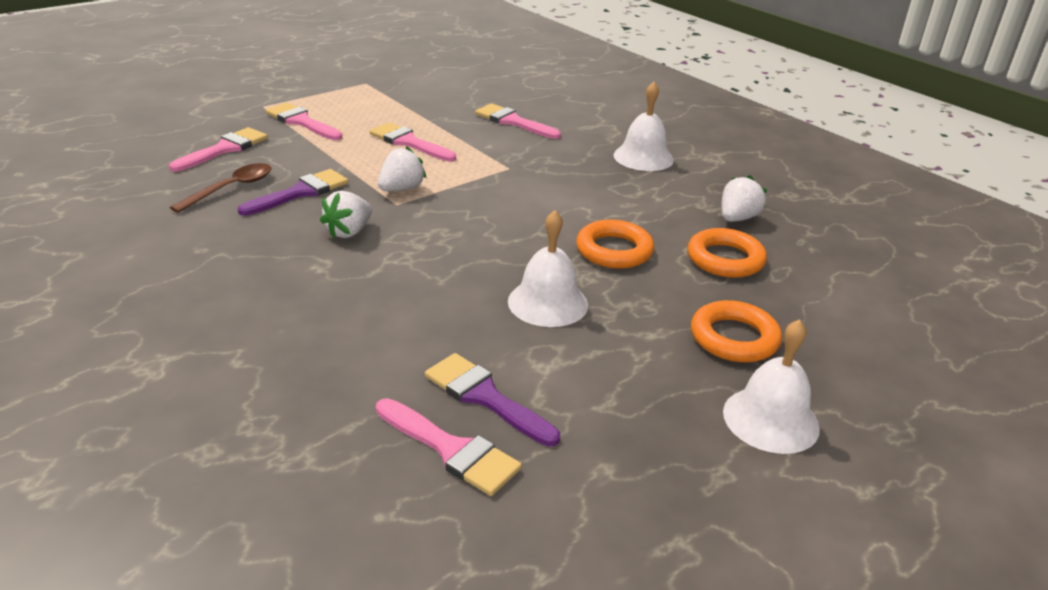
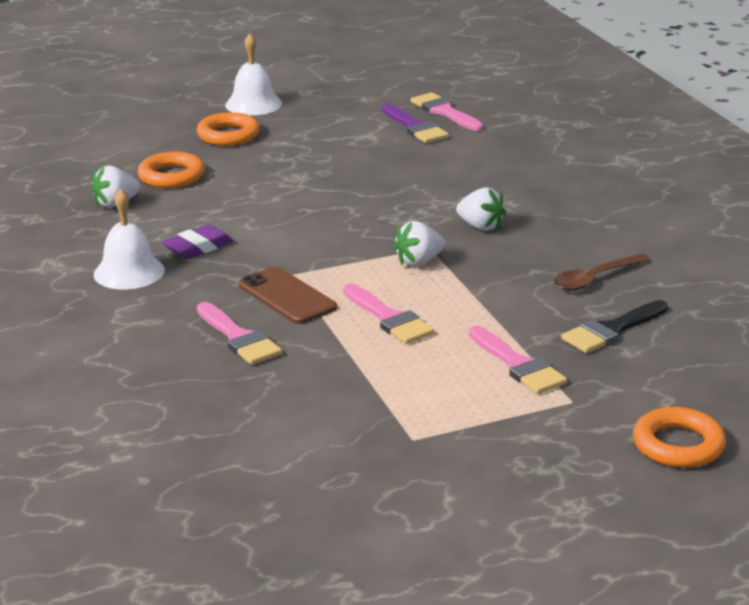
camera: 160 degrees left, 5 degrees down
(224, 149) = (611, 330): pink brush -> black brush
(300, 192) = (523, 268): purple brush -> none
(349, 232) = (480, 226): white strawberry -> white strawberry turned 75 degrees clockwise
(499, 150) = (287, 296): none -> brown phone
(548, 302) = (341, 164): white bell -> none
(610, 183) = (198, 247): none -> purple eraser
(614, 250) = (257, 191): orange ring -> orange ring (678, 445)

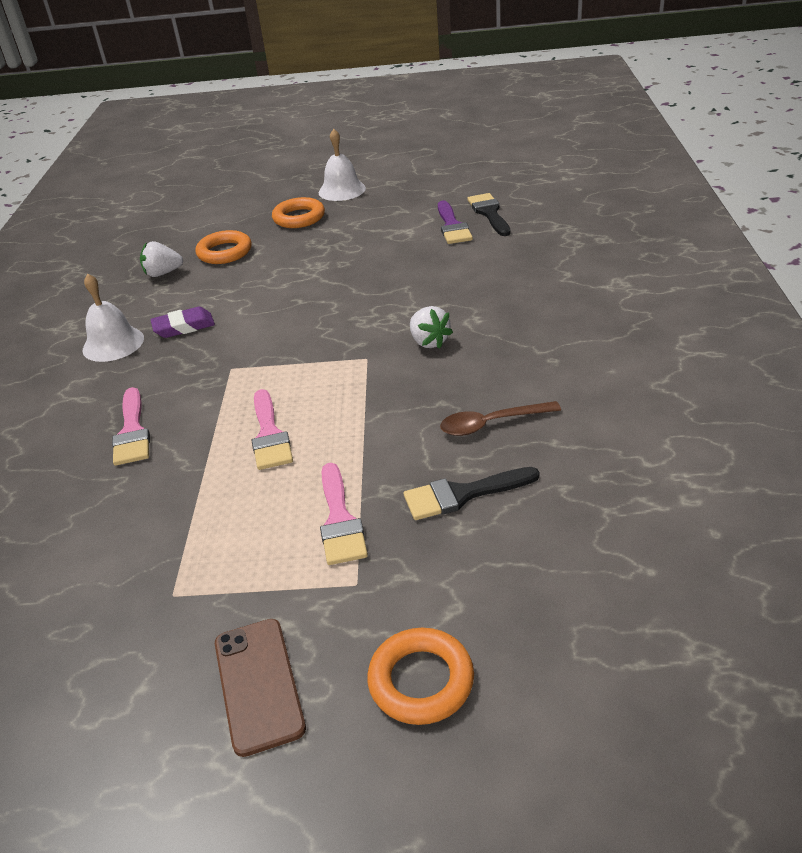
camera: 25 degrees right, 10 degrees up
(287, 296) = (207, 392): brown phone -> brown phone (258, 684)
(419, 261) = (345, 373): white strawberry -> none
(444, 112) = (489, 213): pink brush -> black brush

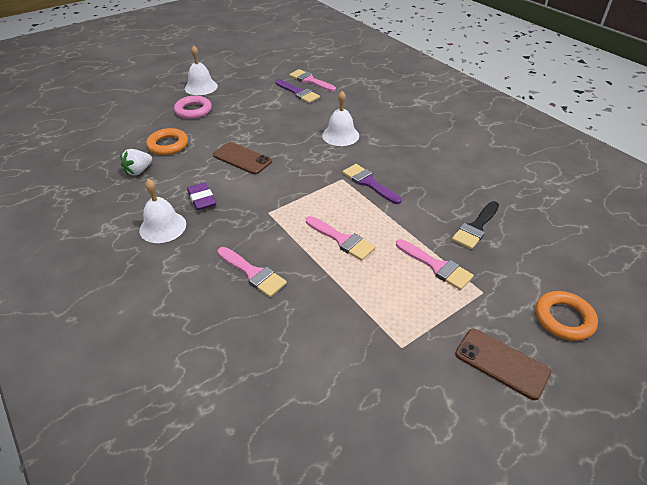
camera: 40 degrees left, 5 degrees up
(184, 327) = (202, 199): purple eraser -> purple eraser turned 60 degrees counterclockwise
(281, 293) = (242, 158): none -> brown phone
(299, 218) = (193, 110): orange ring -> pink ring
(393, 376) = (369, 183): none -> purple brush
(429, 342) = (365, 159): white strawberry -> none
(436, 300) = (340, 135): none -> white bell
(489, 213) = (310, 80): black brush -> pink brush
(491, 424) = (446, 189): brown spoon -> none

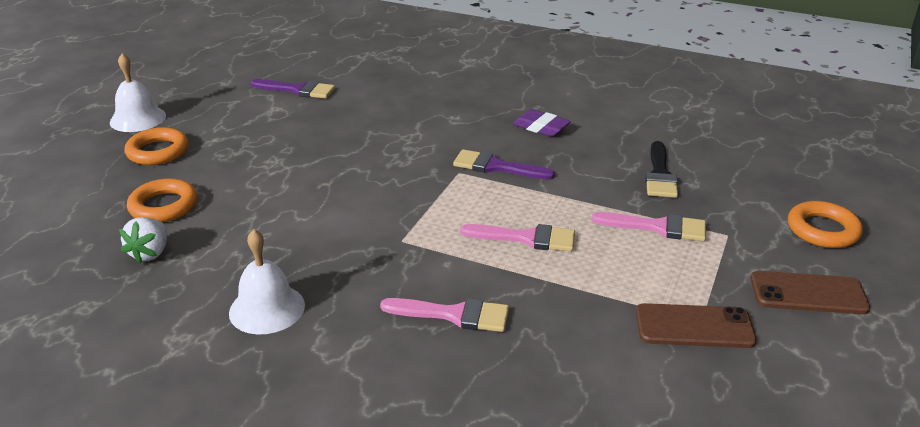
camera: 30 degrees left, 10 degrees down
(193, 110) = (158, 151): pink ring -> orange ring
(202, 199) = (290, 256): purple eraser -> purple eraser (541, 127)
(242, 158) = (298, 189): brown phone -> brown phone (694, 326)
(310, 80) = (300, 71): pink brush -> none
(340, 135) = (407, 124): white bell -> none

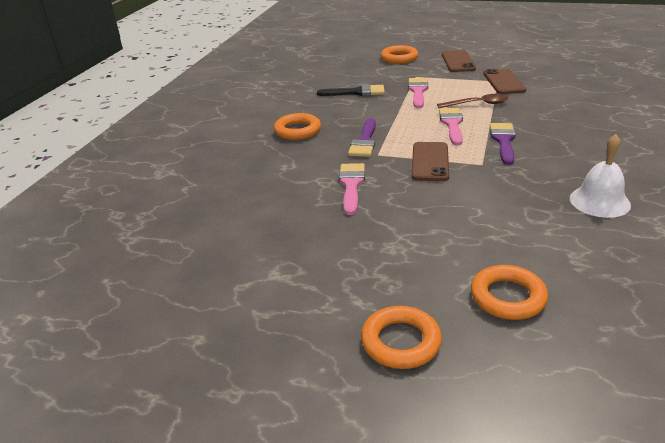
camera: 95 degrees left, 0 degrees up
(138, 118) = (317, 397): white bell -> none
(150, 253) = (584, 280): white strawberry -> none
(298, 90) = (225, 267): purple brush -> purple brush (503, 141)
(424, 204) = (430, 162): none -> brown phone
(454, 315) = (546, 137): pink brush -> pink brush (351, 185)
(541, 127) = (297, 131): purple eraser -> orange ring
(595, 276) = (478, 104): none -> brown spoon

